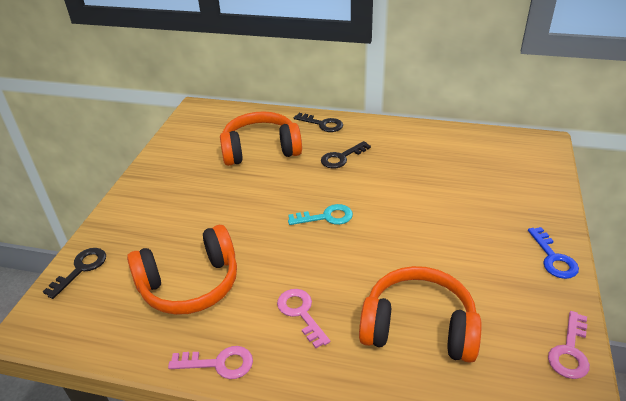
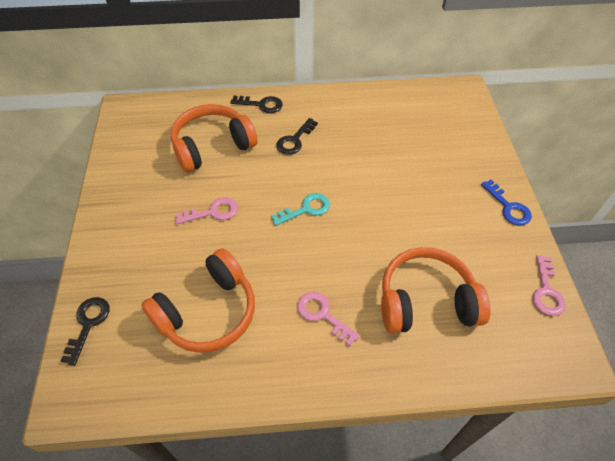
camera: 20 degrees left, 15 degrees up
(219, 363) = (271, 385): pink key -> pink key (213, 212)

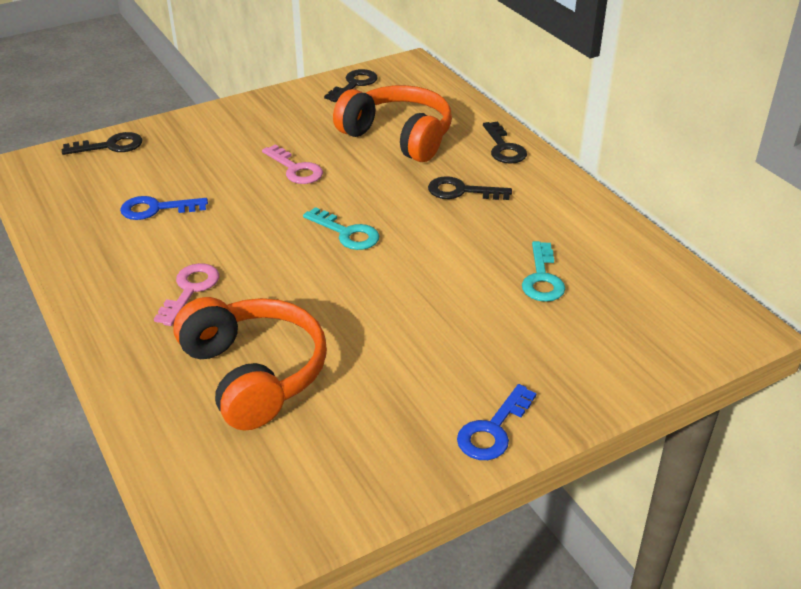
camera: 65 degrees right, 15 degrees down
(125, 144) = (354, 84): none -> black key
(208, 312) = (156, 209): orange headphones -> blue key
(396, 140) = (542, 278): none -> turquoise key
(546, 291) = (341, 504): pink key -> none

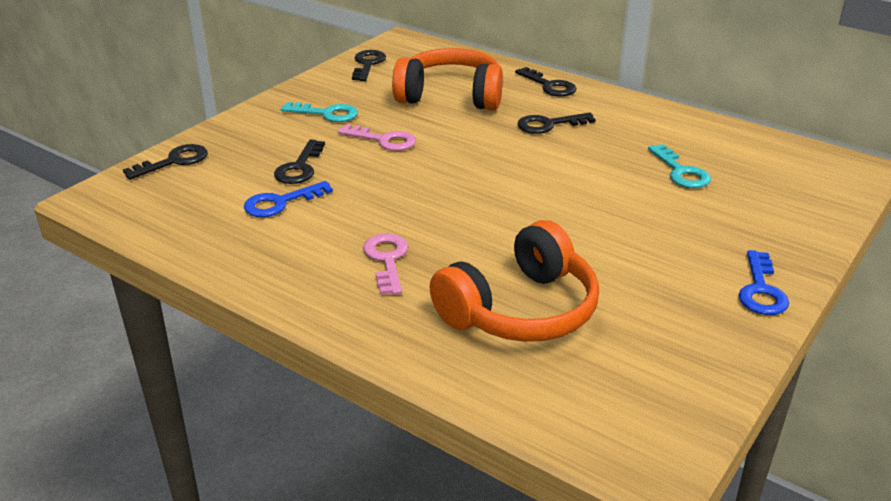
camera: 25 degrees left, 5 degrees down
(201, 178) = (299, 167): none -> black key
(254, 374) = (520, 310): orange headphones -> orange headphones turned 105 degrees clockwise
(347, 233) = (484, 179): turquoise key -> turquoise key (326, 114)

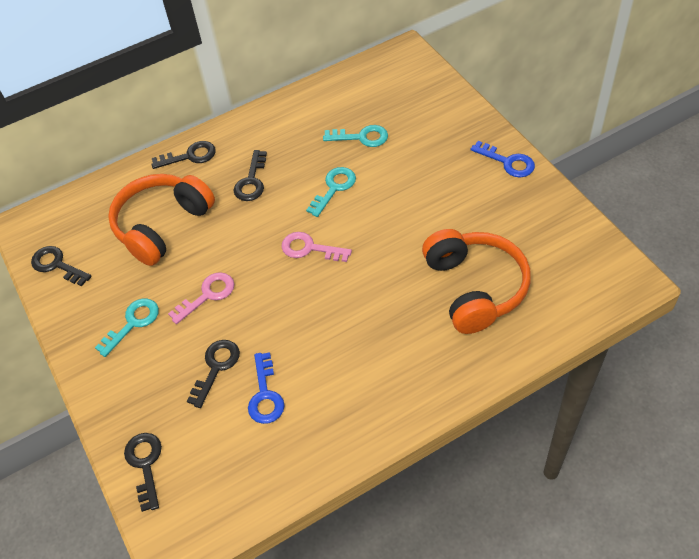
camera: 60 degrees left, 20 degrees up
(299, 167) = (216, 367): black key -> black key turned 105 degrees counterclockwise
(387, 260) = (382, 345): pink key -> pink key (309, 248)
(586, 174) = (334, 188): none -> turquoise key

